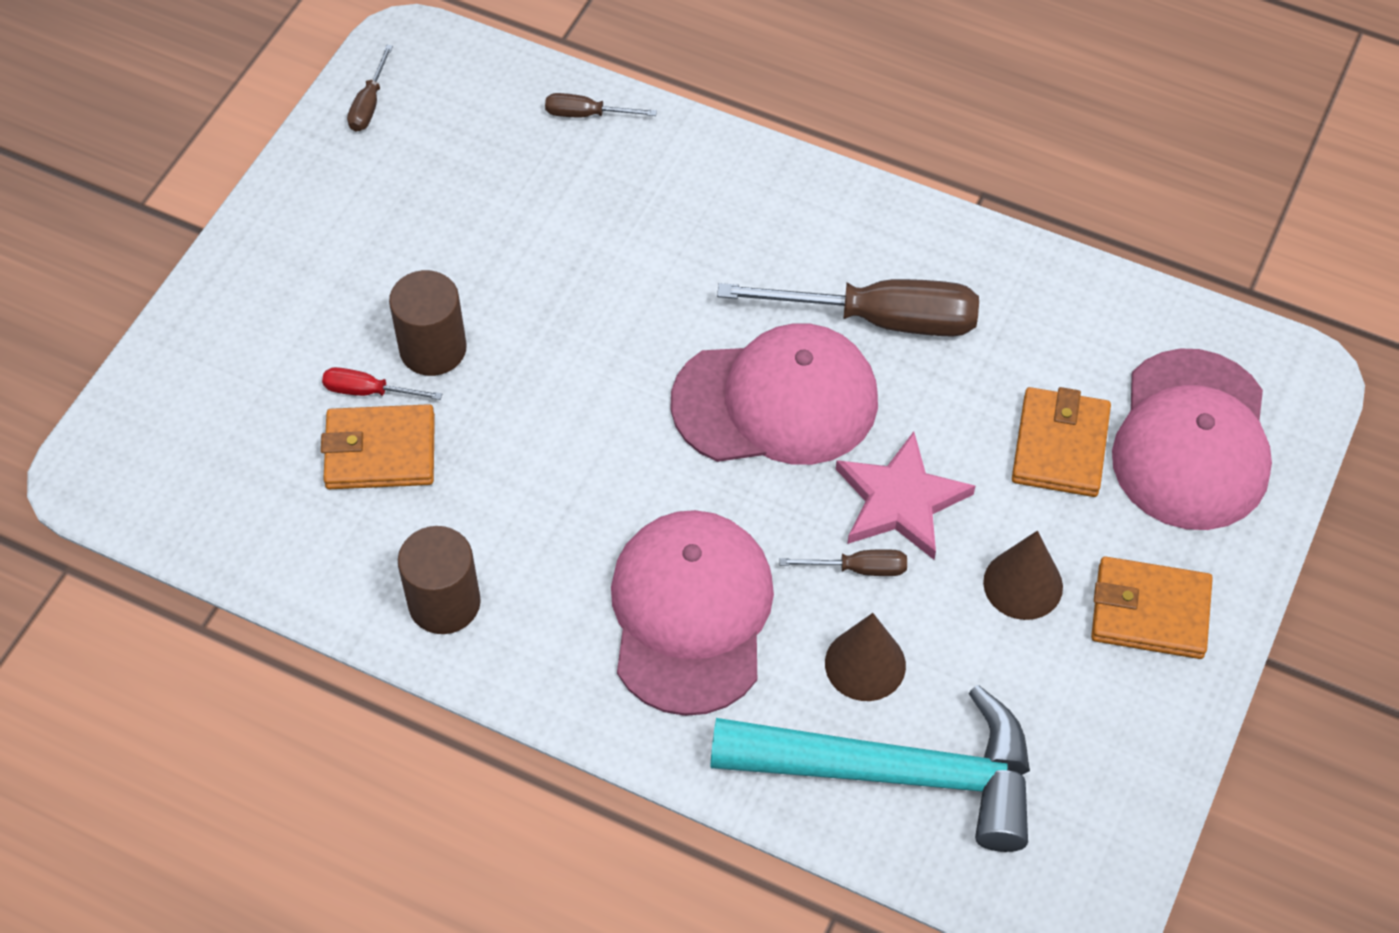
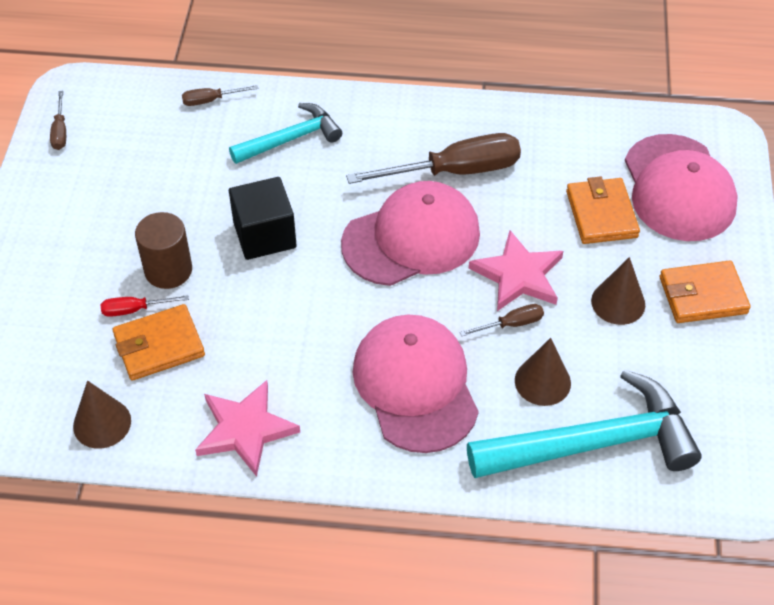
camera: 20 degrees left, 5 degrees down
(268, 535) = (102, 423): none -> brown cone
(444, 603) = (245, 430): brown cylinder -> pink star
(579, 336) = (264, 235): none -> black cube
(671, 204) = (290, 139): none -> turquoise hammer

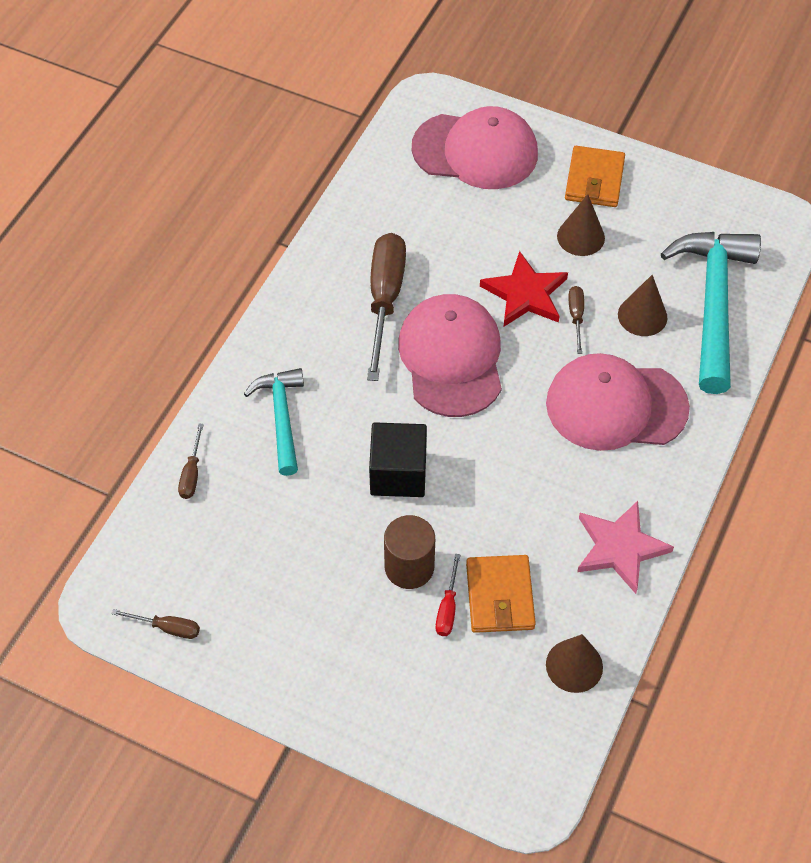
camera: 70 degrees left, 5 degrees up
(518, 275) = (525, 294): pink star -> red star
(601, 214) = (482, 213): orange wallet -> none

